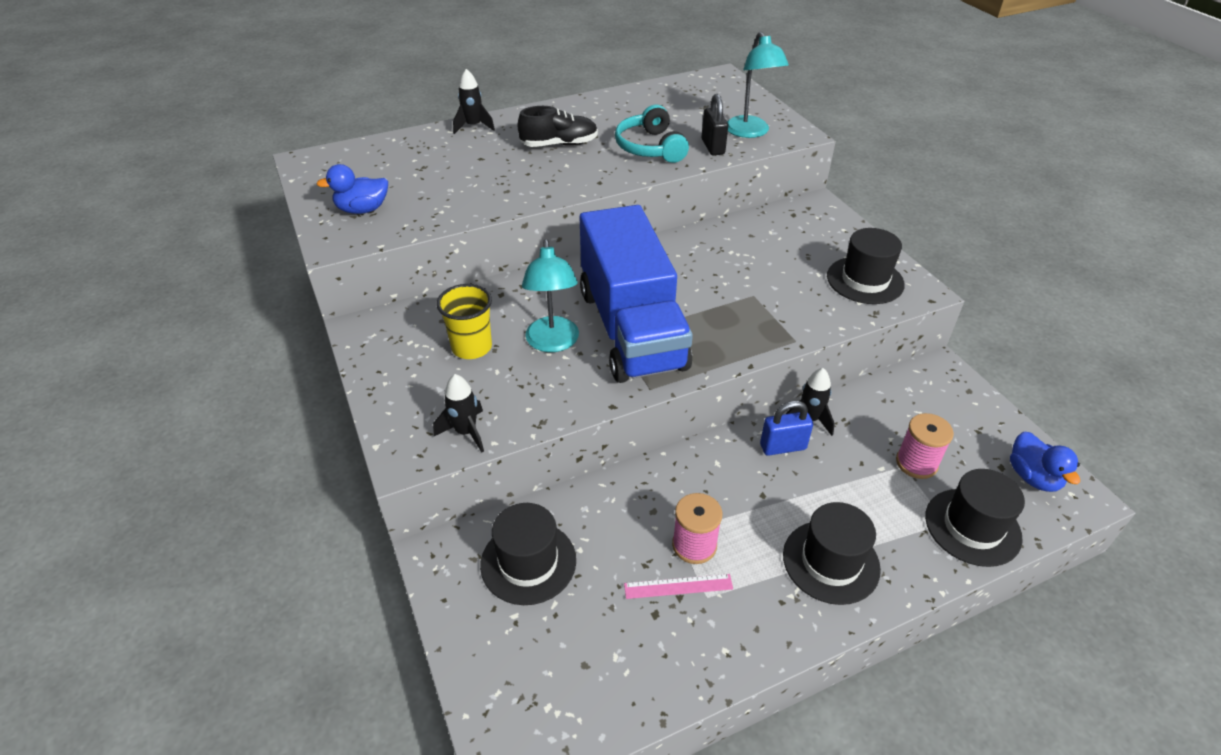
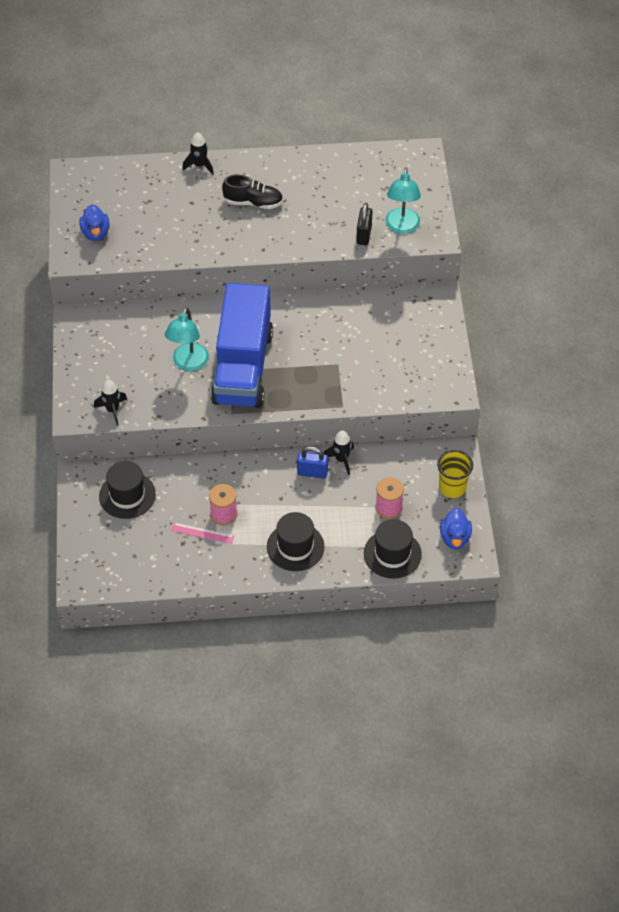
camera: 20 degrees right, 10 degrees up
(362, 210) = (96, 233): blue duck -> blue duck turned 105 degrees counterclockwise
(472, 347) = (137, 352): yellow cup -> yellow cup (452, 487)
(650, 147) = (318, 223): turquoise headphones -> none
(865, 280) = (423, 373): black hat -> none

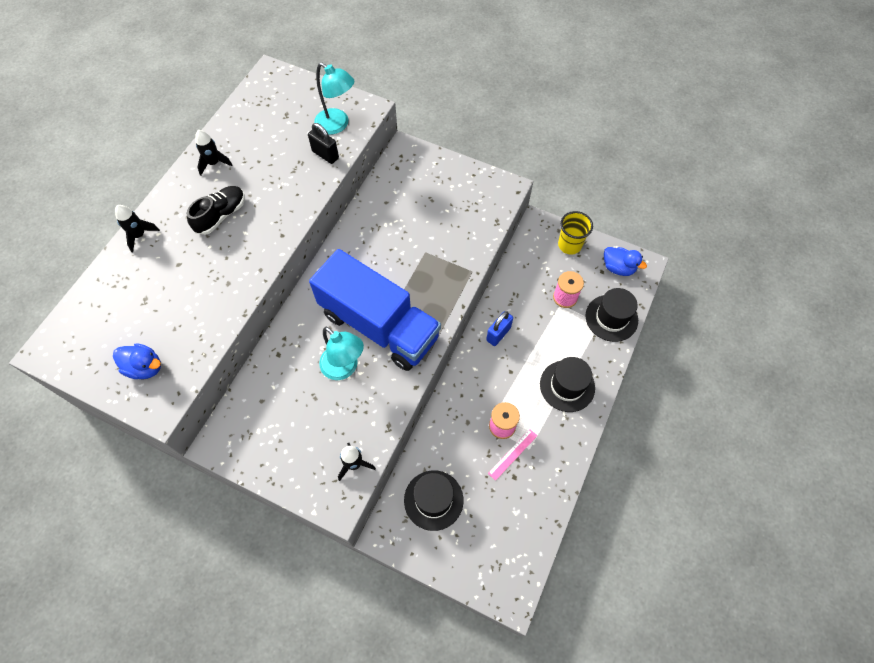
camera: 60 degrees left, 10 degrees up
(341, 459) = (498, 306): black rocket -> black rocket (214, 163)

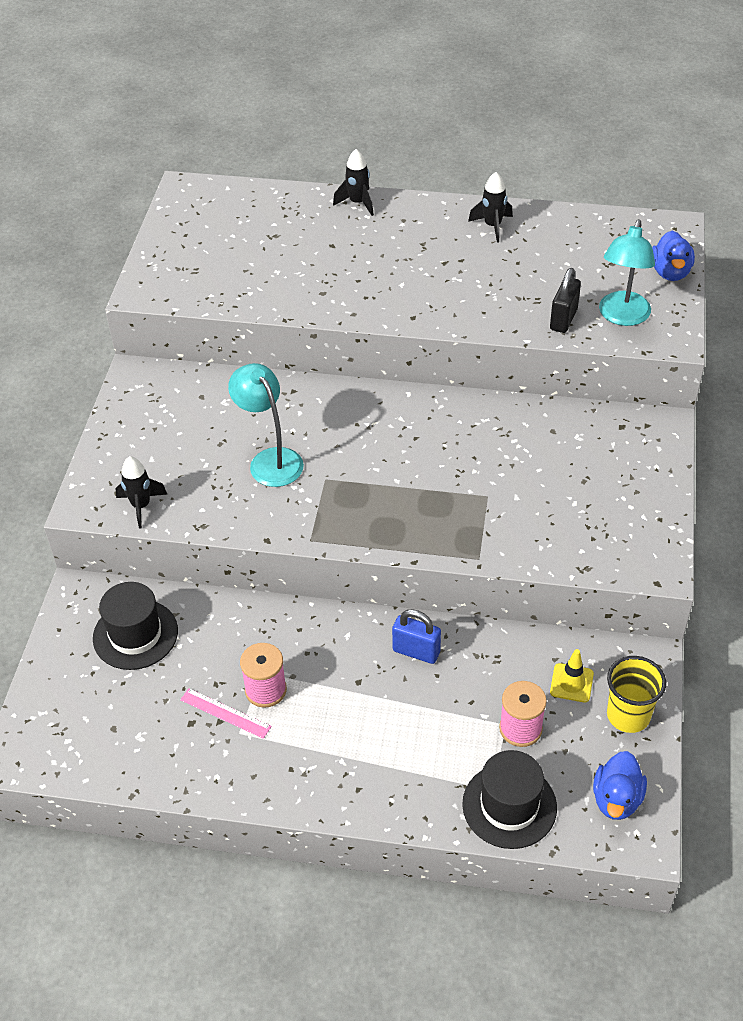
camera: 75 degrees right, 15 degrees down
(145, 367) = (189, 264): blue duck -> blue duck (670, 272)
(221, 215) = (417, 257): black shoe -> none
(344, 368) = (270, 460): turquoise lamp -> turquoise lamp turned 120 degrees clockwise
(379, 325) = (346, 477): blue truck -> none
(542, 263) = (571, 683): none -> yellow traffic cone
(567, 386) = (359, 763): black hat -> none

